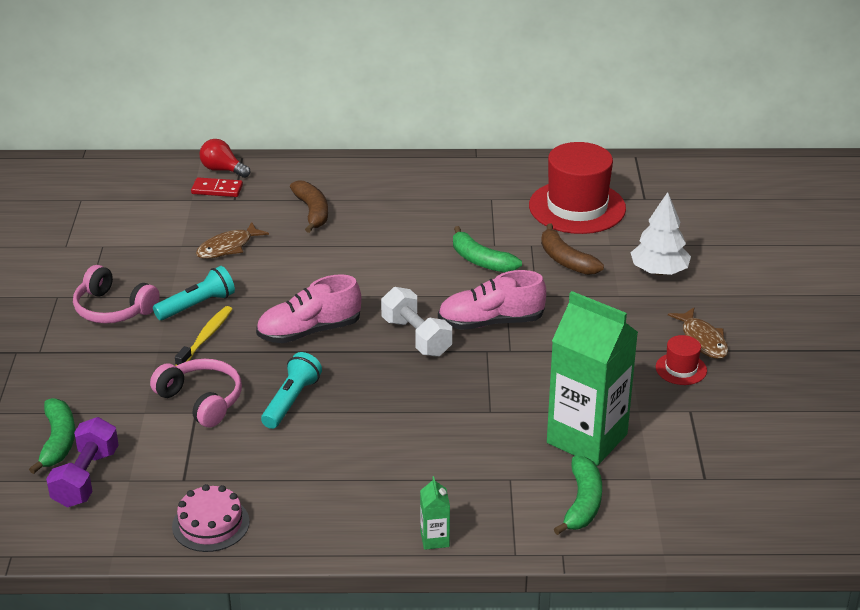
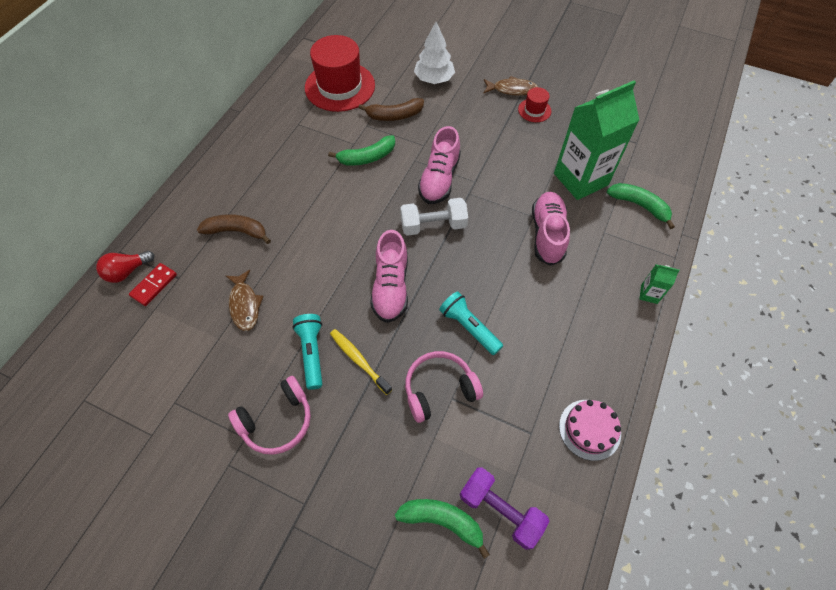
camera: 65 degrees left, 25 degrees up
(469, 429) = (547, 234): none -> pink shoe

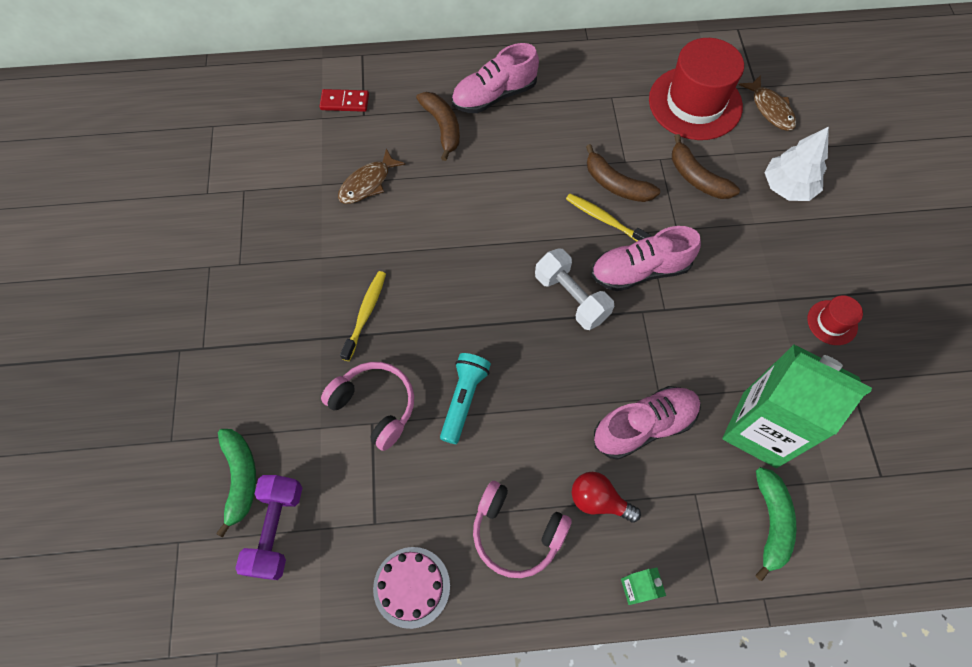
camera: 60 degrees right, 5 degrees up
(127, 271) = (346, 74): red light bulb -> red light bulb (598, 500)
(277, 420) = (268, 280): pink headphones -> pink headphones (516, 532)
(312, 353) = (350, 269): turquoise flashlight -> none
(367, 157) = (616, 184): green banana -> brown banana
(389, 177) = (605, 220): none -> yellow toothbrush
(391, 287) = (466, 297): pink shoe -> pink shoe (494, 96)
(512, 90) = (845, 280): brown fish -> brown fish (770, 109)

